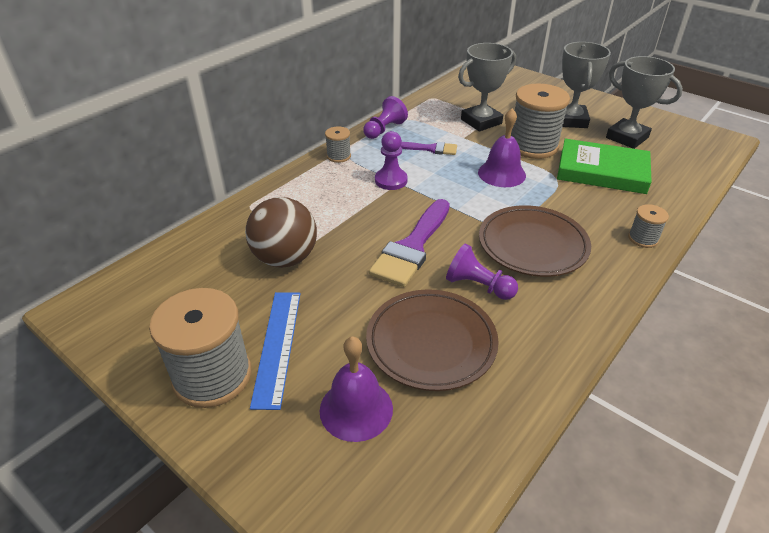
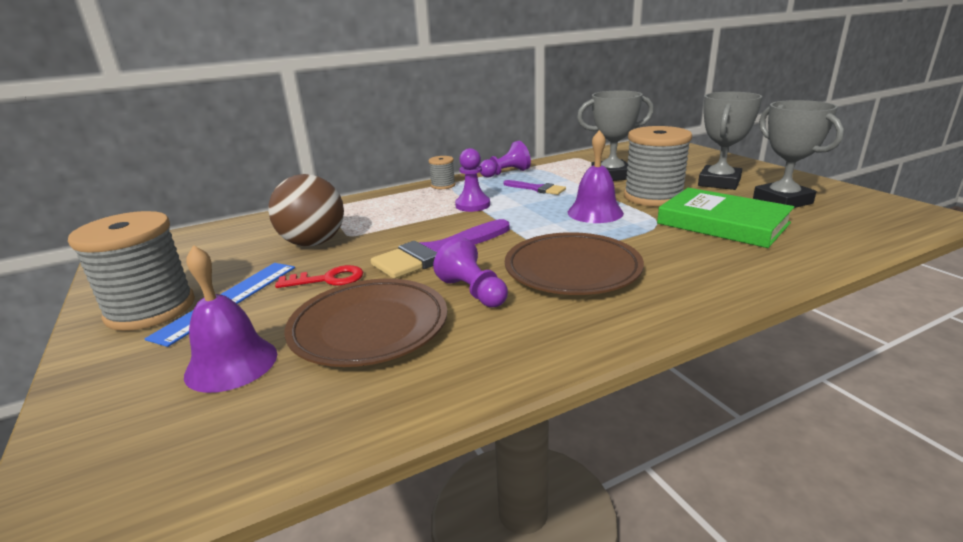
camera: 25 degrees right, 15 degrees down
(345, 300) = (328, 279): none -> red key
(643, 238) = (726, 285): grey spool -> none

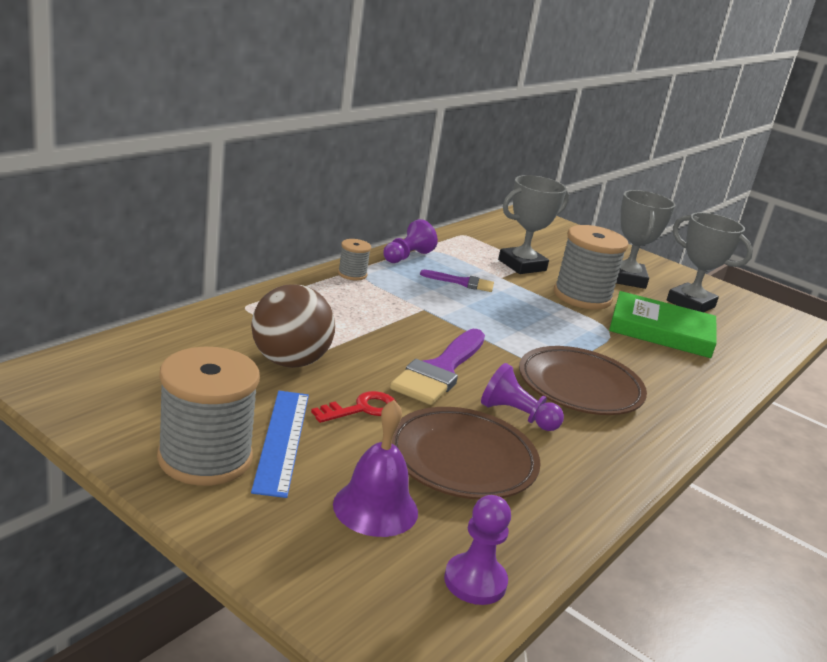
camera: 30 degrees left, 0 degrees up
(472, 205) = (415, 305): purple pawn -> purple pawn (475, 581)
(595, 212) = (545, 317): purple bell -> none

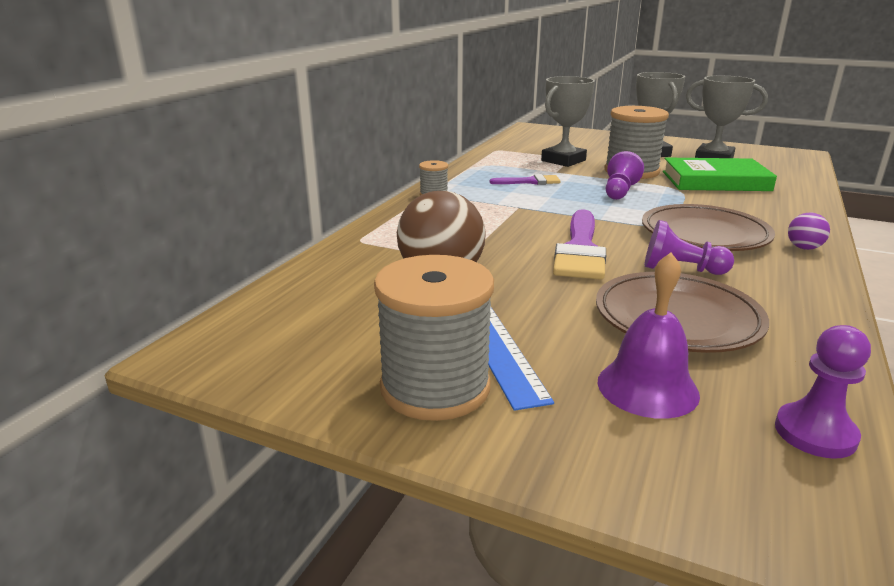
camera: 10 degrees left, 0 degrees up
(361, 409) = (544, 299): red key -> none
(407, 257) = (467, 173): purple pawn -> purple pawn (619, 191)
(665, 427) = (804, 248): none -> purple ball

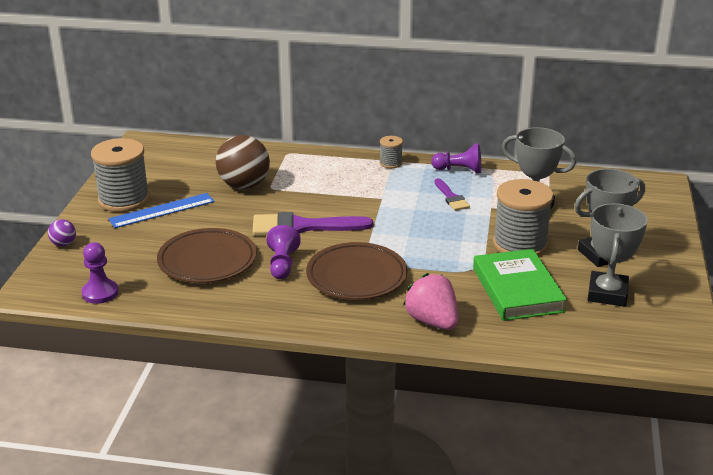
camera: 75 degrees right, 5 degrees up
(619, 191) = (449, 239): purple pawn -> purple pawn (459, 170)
(647, 387) = (132, 251): purple bell -> none
(788, 214) = (432, 321): none -> pink strawberry
(804, 248) = (347, 319): purple ball -> purple ball (63, 244)

